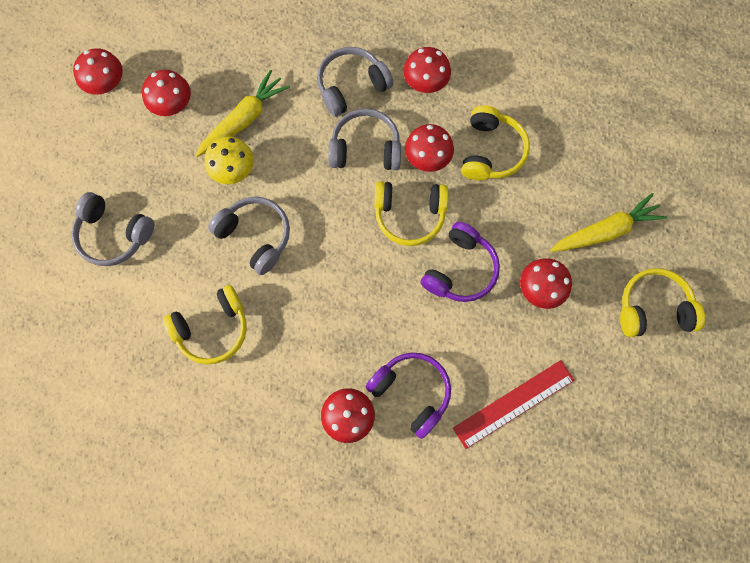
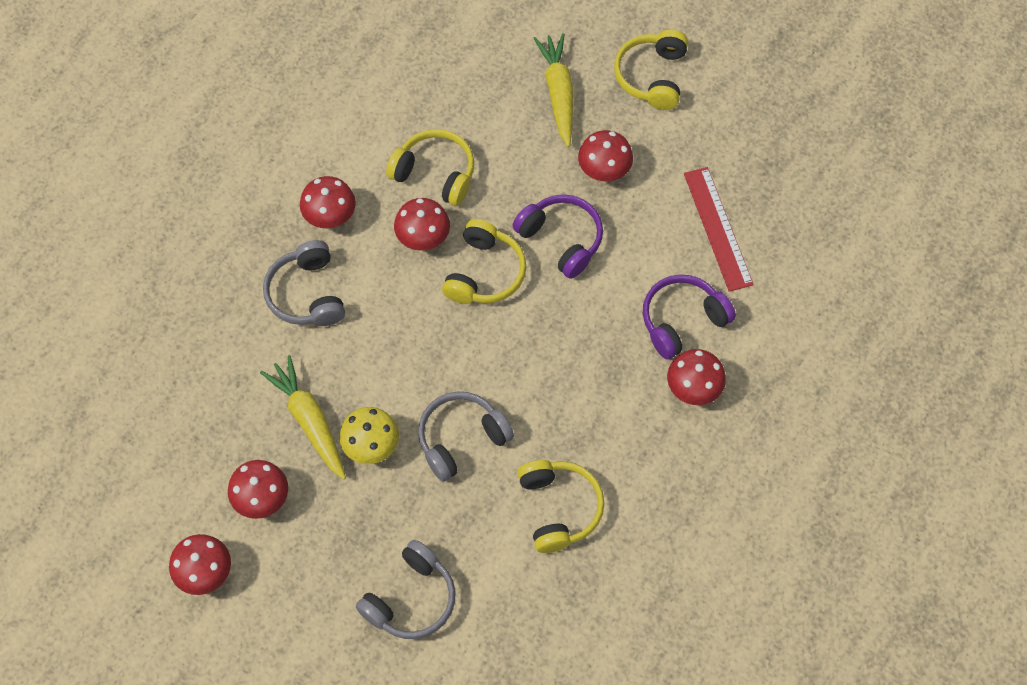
camera: 75 degrees left, 10 degrees down
(365, 148) = (390, 298): grey headphones -> none

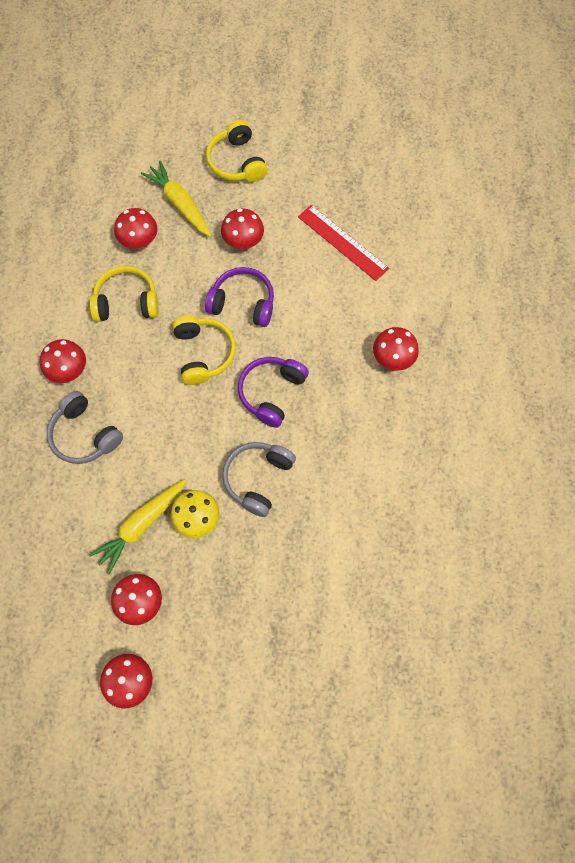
camera: 30 degrees left, 5 degrees up
(309, 421) = (141, 526): yellow carrot -> yellow carrot turned 75 degrees counterclockwise
(411, 598) = (291, 613): grey headphones -> none
(423, 238) = (145, 351): red mushroom -> red mushroom (139, 241)
(558, 508) = (354, 490): yellow headphones -> none
(682, 321) = (357, 316): purple headphones -> purple headphones (271, 393)

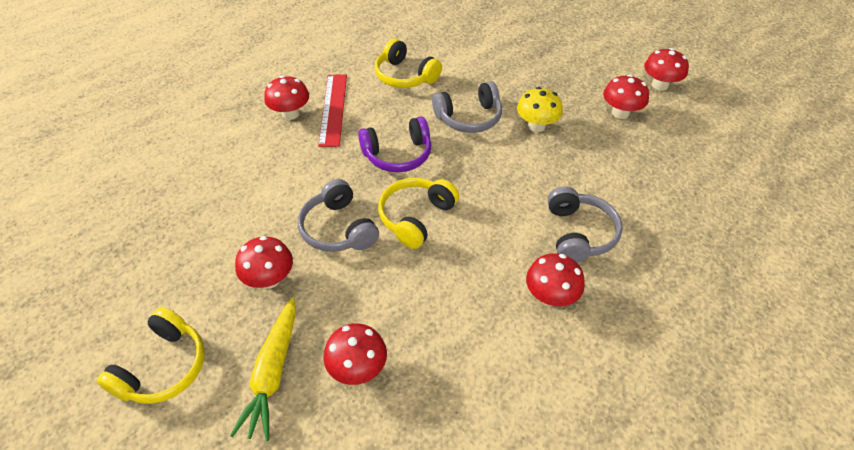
camera: 135 degrees left, 20 degrees down
(126, 302) = (435, 314): yellow headphones -> yellow headphones (405, 76)
(141, 526) = (582, 148): yellow carrot -> none
(243, 303) = (338, 229): purple headphones -> grey headphones
(343, 242) = (201, 209): red ruler -> red ruler (333, 109)

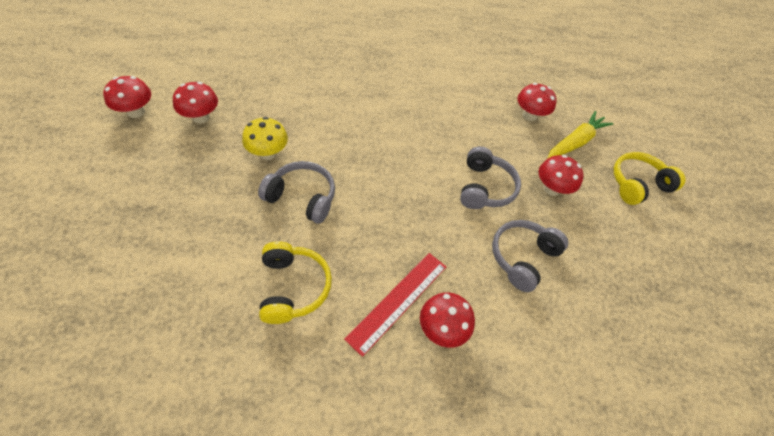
camera: 145 degrees left, 5 degrees up
(398, 154) = (391, 210): purple headphones -> none
(416, 217) = (428, 158): yellow headphones -> none
(550, 296) = (403, 76): red mushroom -> none
(578, 233) = (348, 85): grey headphones -> grey headphones (522, 258)

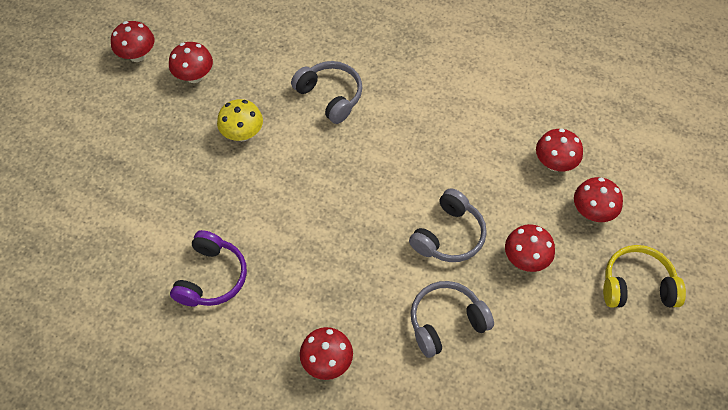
camera: 30 degrees right, 5 degrees up
(293, 287) = (211, 277): yellow headphones -> purple headphones
(302, 198) = (256, 191): grey headphones -> grey headphones (330, 96)
(398, 301) = (299, 322): red ruler -> none
(575, 142) = (592, 212): yellow carrot -> red mushroom

